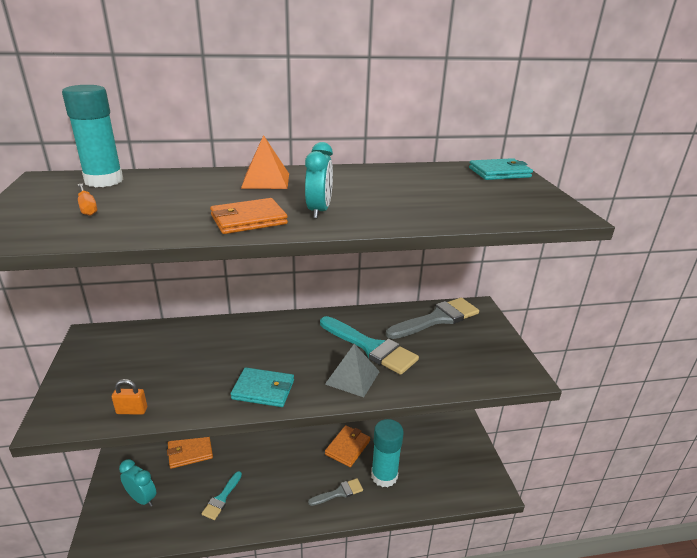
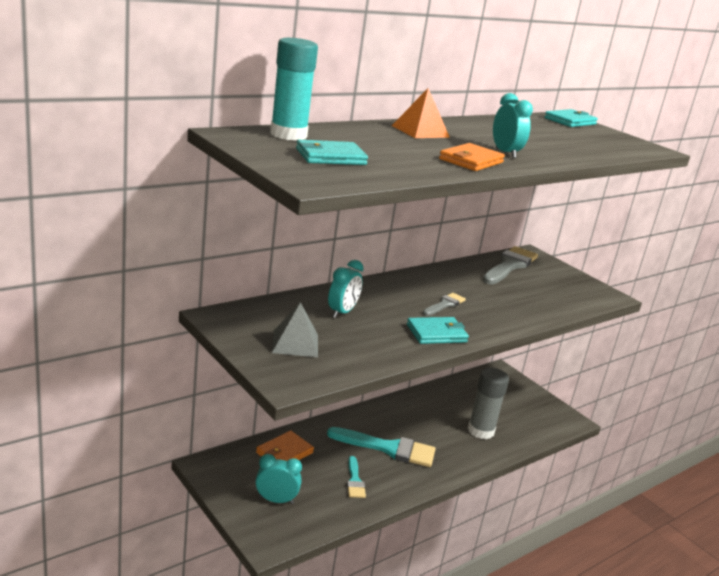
camera: 30 degrees left, 5 degrees down
(87, 207) = (330, 157): orange screwdriver -> turquoise wallet
(132, 410) = (347, 365): orange padlock -> none
(201, 348) = (342, 312): none -> turquoise clock
(339, 492) = (454, 451): grey brush -> grey brush (444, 304)
(347, 447) = (431, 416): orange wallet -> none
(352, 377) = (494, 315): grey pyramid -> grey pyramid (295, 343)
(370, 347) = (483, 292): turquoise brush -> turquoise brush (388, 448)
(384, 476) = (481, 431): turquoise glue stick -> grey glue stick

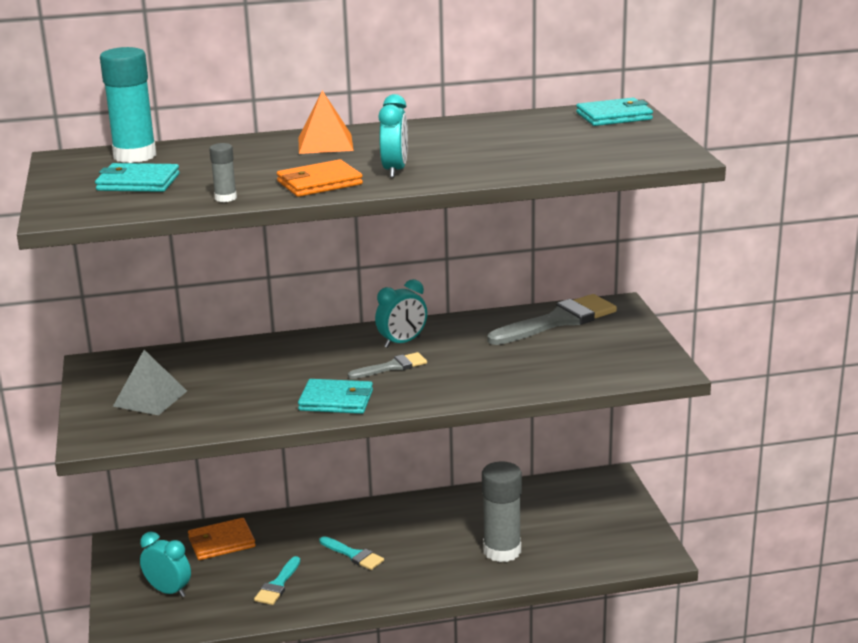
camera: 30 degrees right, 0 degrees up
(342, 312) = (246, 368): turquoise clock -> turquoise clock (402, 342)
(388, 448) = (353, 555): turquoise brush -> turquoise brush, size x0.53
(423, 171) = (225, 198): none -> grey glue stick

